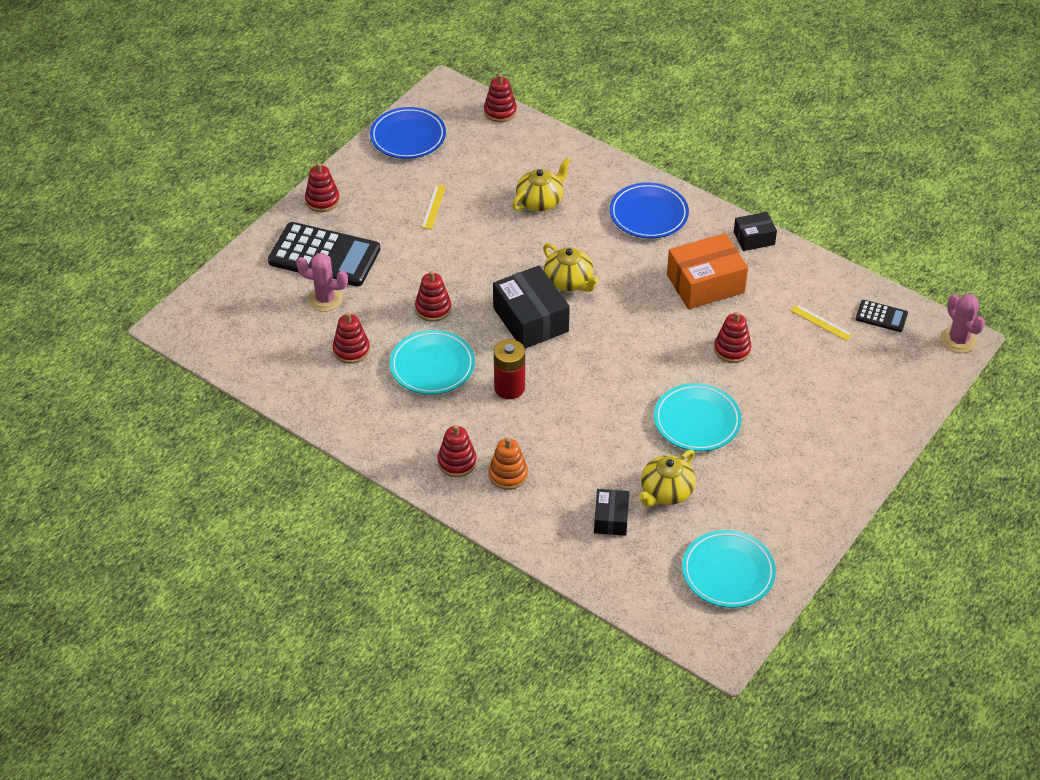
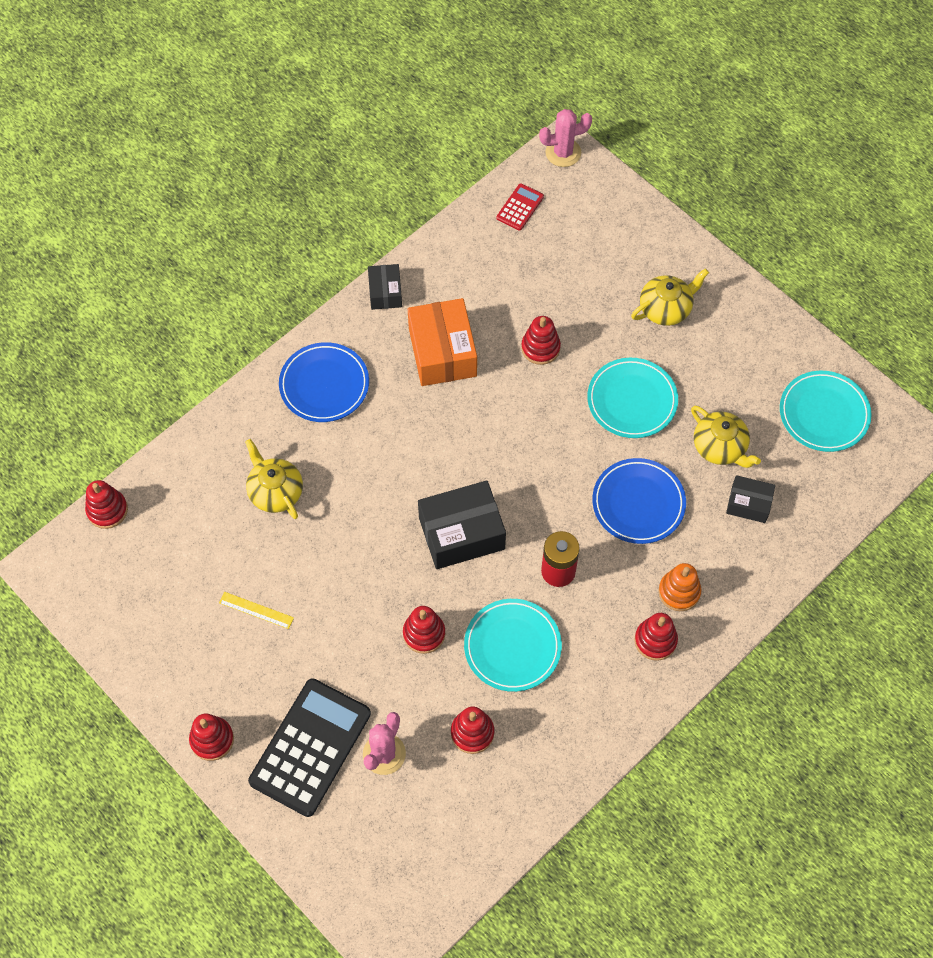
camera: 80 degrees left, 15 degrees up
(408, 136) = (122, 623): blue plate -> blue plate (638, 503)
(569, 281) = (411, 484): yellow teapot -> yellow teapot (666, 308)
(821, 322) = (518, 260): yellow ruler -> none
(881, 316) = (520, 207): black calculator -> red calculator

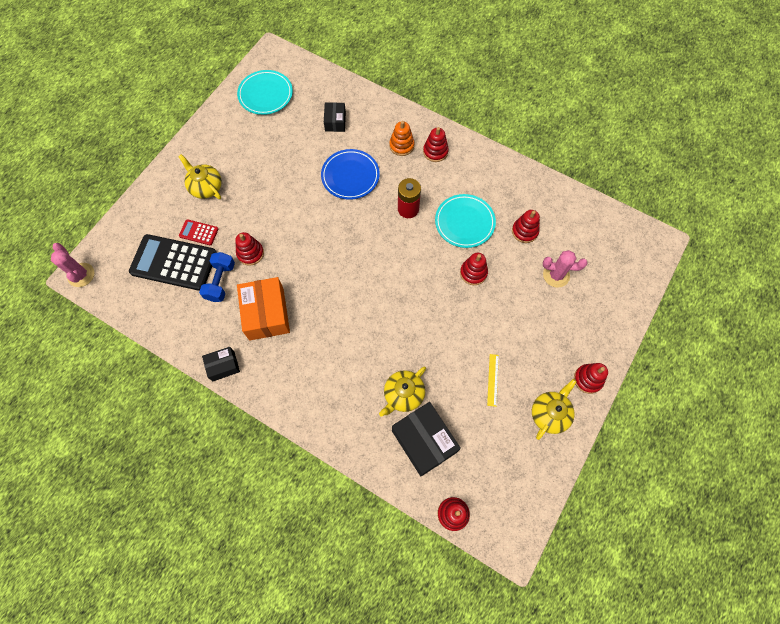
camera: 105 degrees left, 5 degrees up
(310, 747) = (569, 318): black calculator -> black calculator (174, 263)
(324, 385) = (310, 386): blue plate -> none
(442, 352) = (266, 314): orange box -> orange box turned 75 degrees counterclockwise
(461, 533) = (399, 268): black box -> black box (424, 441)
(506, 306) = (220, 282): none -> blue dumbbell
(520, 207) = (134, 292): red calculator -> red calculator (199, 232)
(632, 400) = (279, 193): turquoise plate -> none
(720, 447) = (301, 141): yellow teapot -> yellow teapot (549, 413)

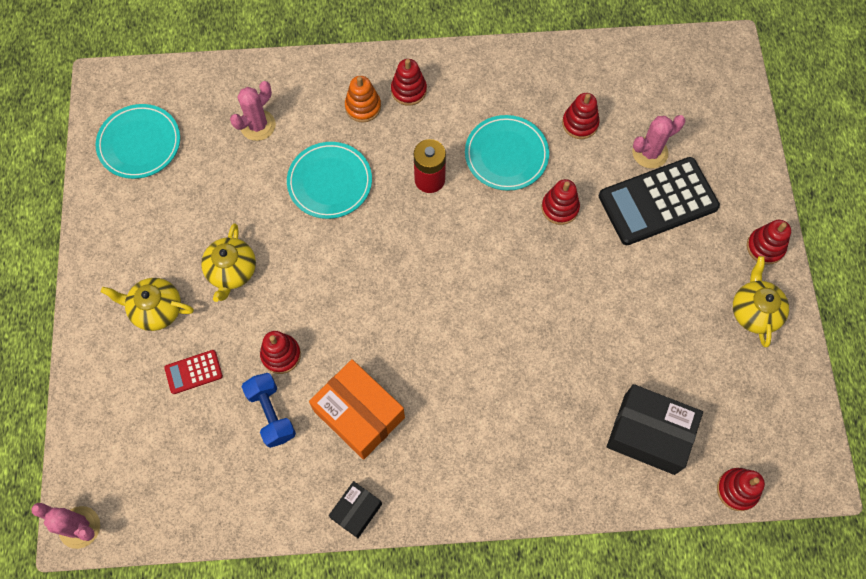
camera: 35 degrees left, 0 degrees up
(174, 263) = (192, 430): black calculator -> black calculator (658, 201)
(335, 121) = (258, 125): black box -> pink cactus
(350, 176) = (330, 182): blue plate -> turquoise plate
(403, 395) = (588, 398): yellow teapot -> yellow teapot (231, 271)
(492, 380) = (670, 315): yellow ruler -> none

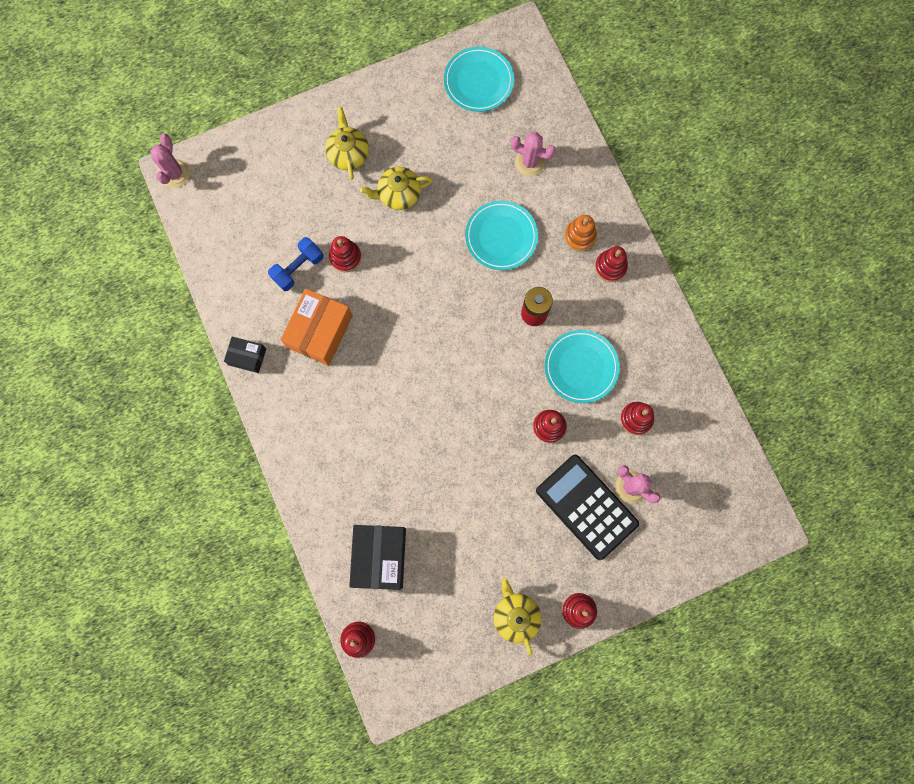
camera: 70 degrees right, 10 degrees up
(193, 372) = (310, 201): red calculator -> none
(754, 311) = (515, 615): yellow teapot -> yellow teapot turned 90 degrees counterclockwise

